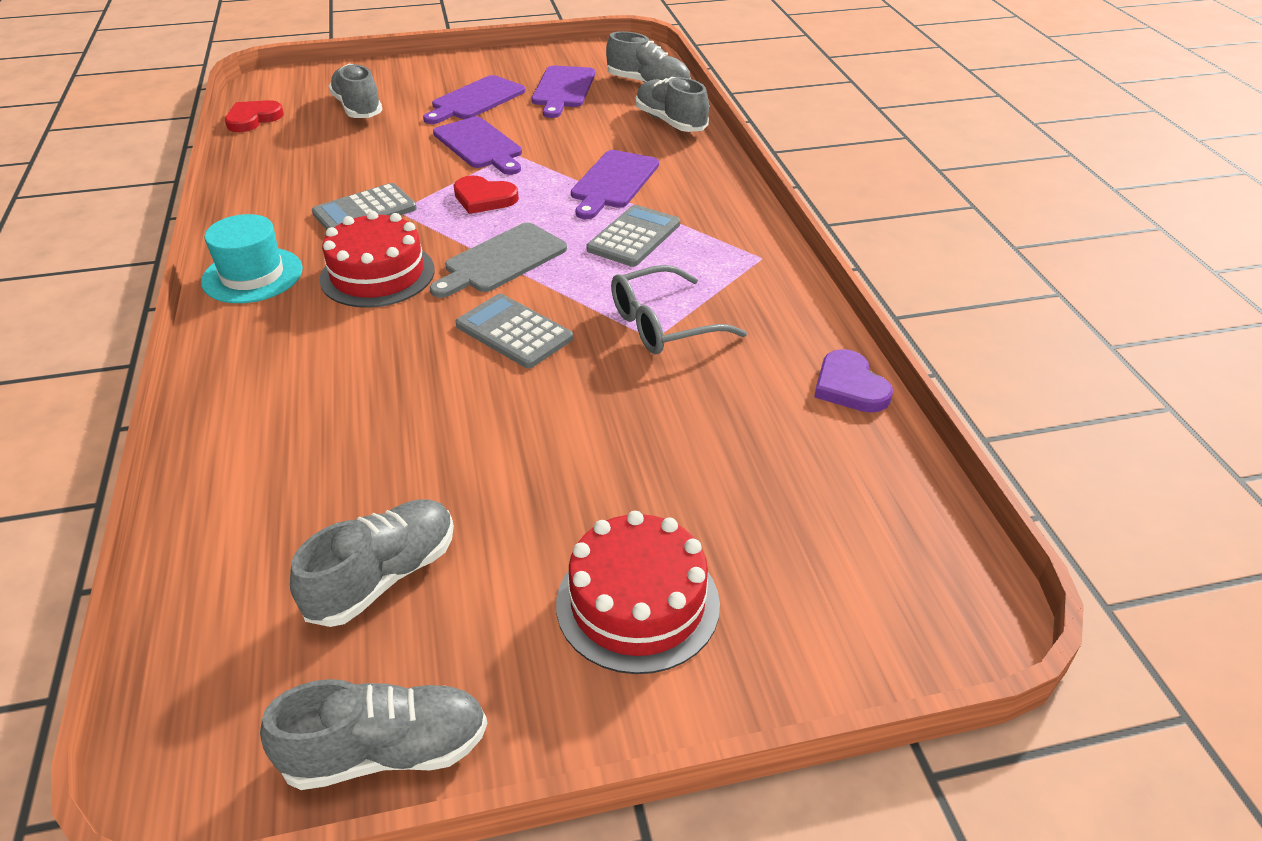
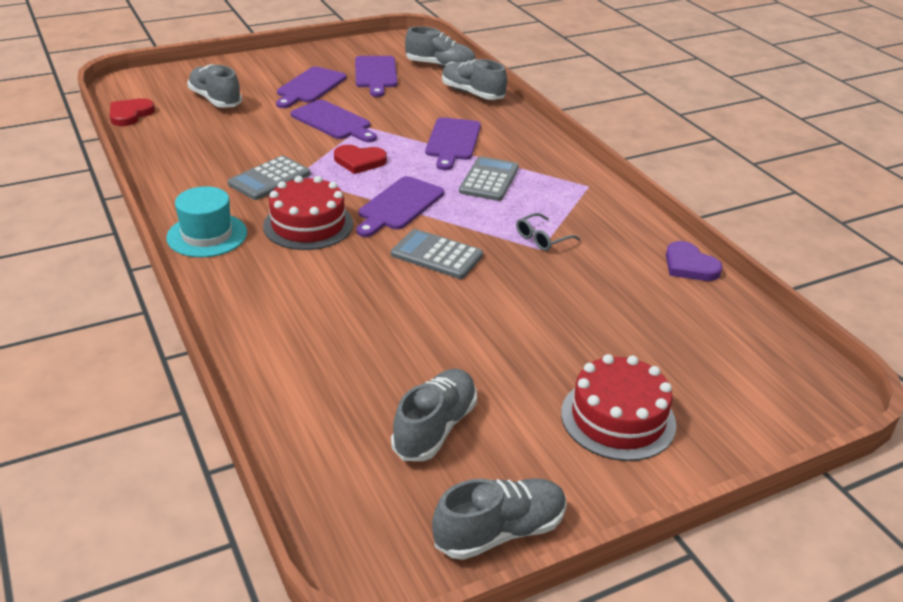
camera: 15 degrees left, 5 degrees down
(501, 260) = (399, 205): grey cutting board -> purple cutting board
(663, 325) = (542, 239): grey glasses -> grey glasses, size x0.60

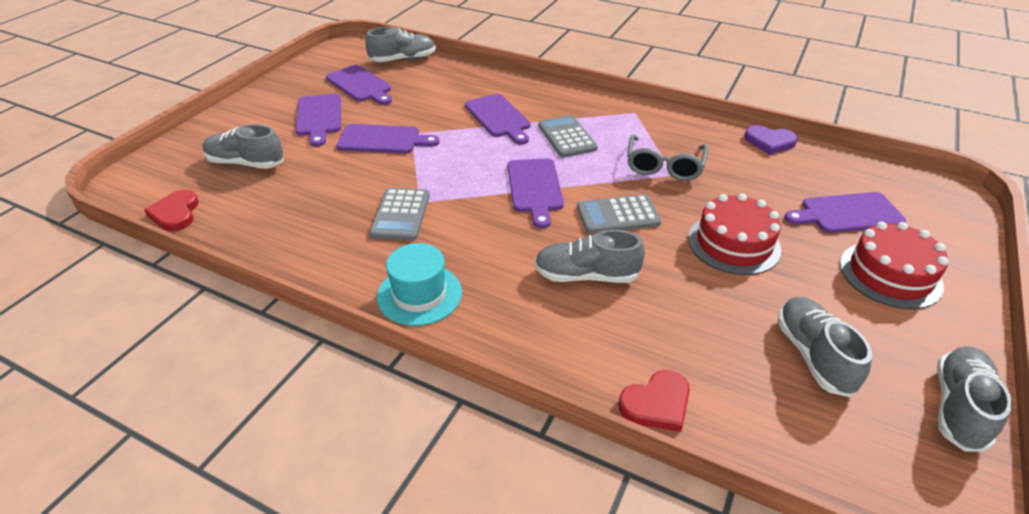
camera: 35 degrees left, 5 degrees up
(308, 225) = (490, 240): red cake -> red cake (733, 244)
(359, 161) = (452, 165): red heart -> red heart (656, 404)
(472, 93) = (458, 73): grey shoe -> grey shoe (586, 276)
(542, 239) = (664, 166): grey glasses -> grey glasses, size x1.66
(664, 356) = (847, 213): none -> purple cutting board

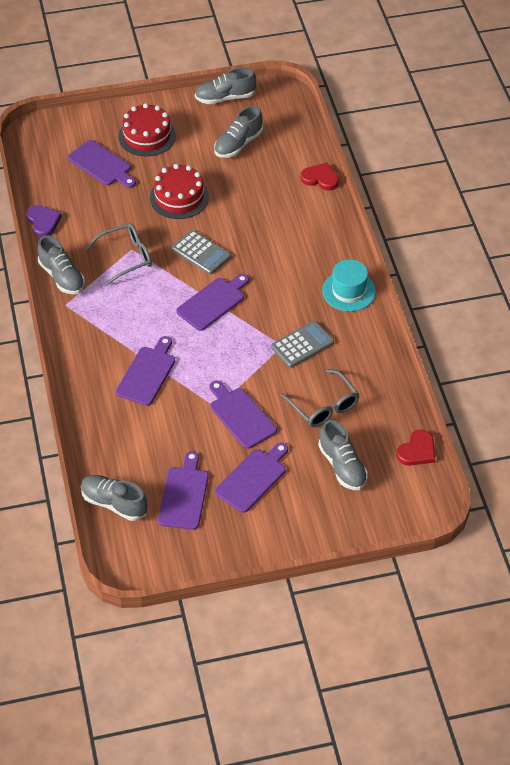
camera: 130 degrees left, 10 degrees up
(315, 187) = (324, 406): none -> grey glasses
(567, 137) = (137, 321): grey calculator -> none
(586, 276) = (266, 239): grey shoe -> grey shoe (62, 277)

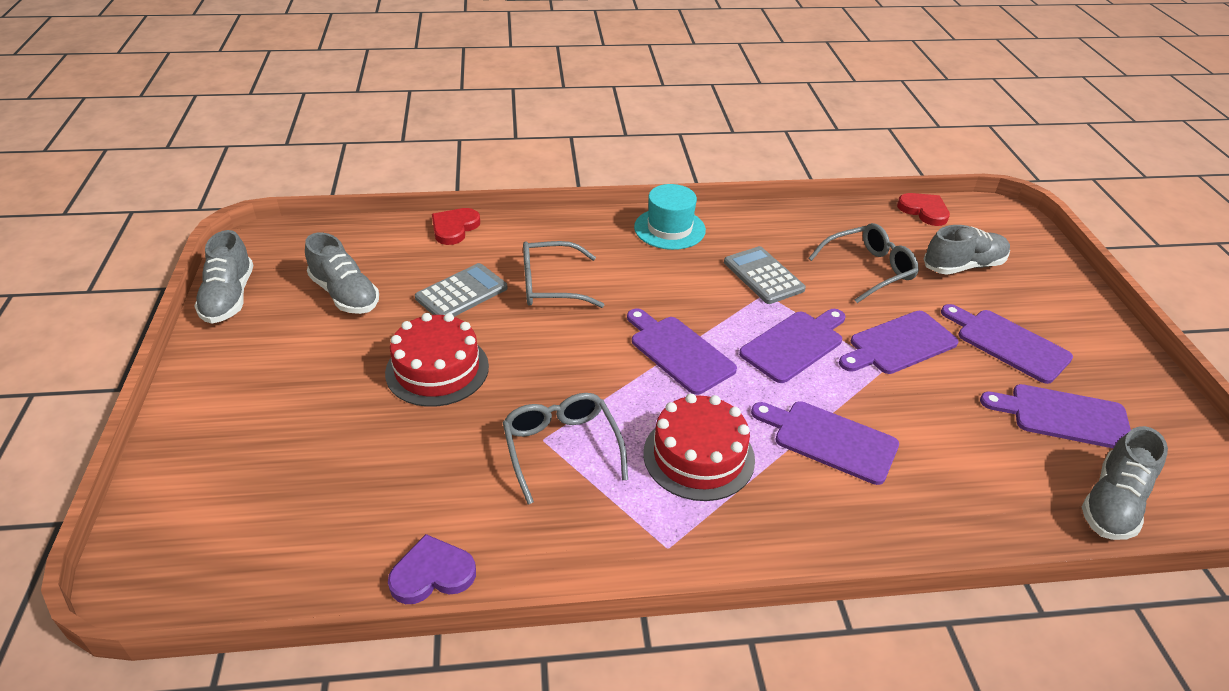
camera: 85 degrees left, 10 degrees down
(62, 277) = (593, 549): grey shoe -> none
(101, 165) = (308, 467): purple cutting board -> purple cutting board (795, 345)
(147, 136) = (265, 397): red cake -> red cake (698, 456)
(201, 253) = (571, 355): grey calculator -> grey calculator (461, 293)
(267, 235) = (550, 285): none -> grey glasses

